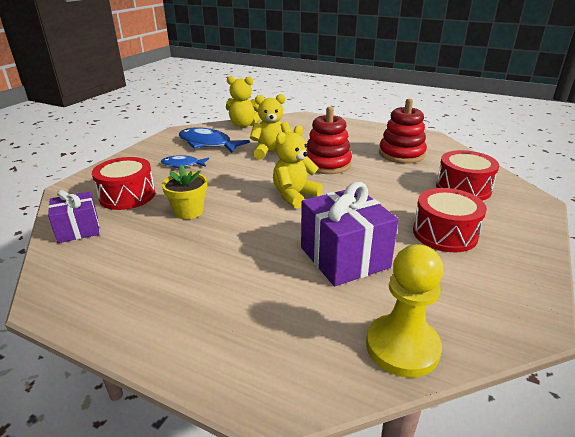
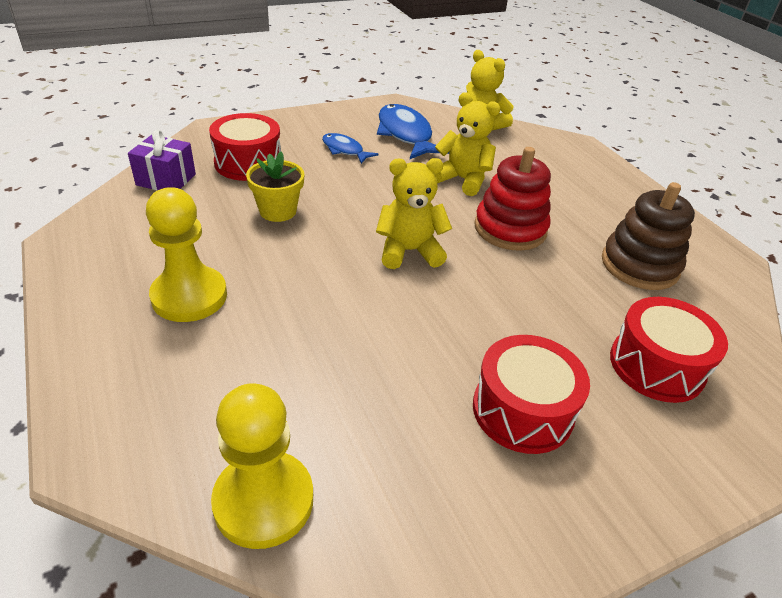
camera: 35 degrees right, 10 degrees up
(201, 281) = (189, 296): none -> yellow pawn
(344, 257) = (354, 360): purple gift -> none
(401, 154) = (639, 265): red stacking toy -> brown stacking toy

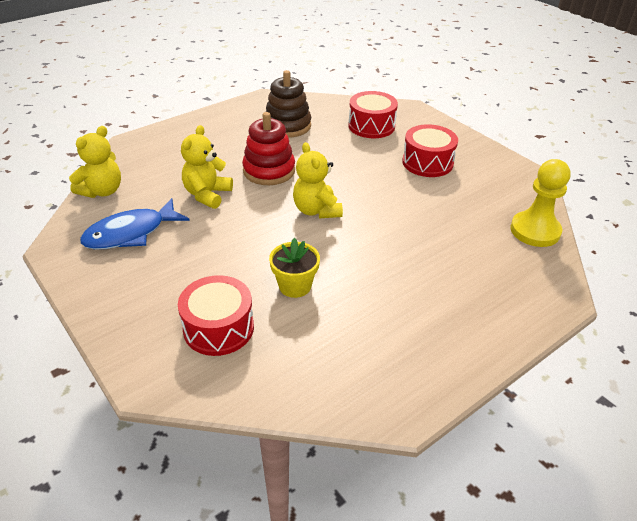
camera: 100 degrees left, 0 degrees up
(166, 180) = (272, 380): purple gift -> none
(189, 296) = (422, 303): yellow pawn -> none
(344, 150) = (173, 267): blue fish -> none

